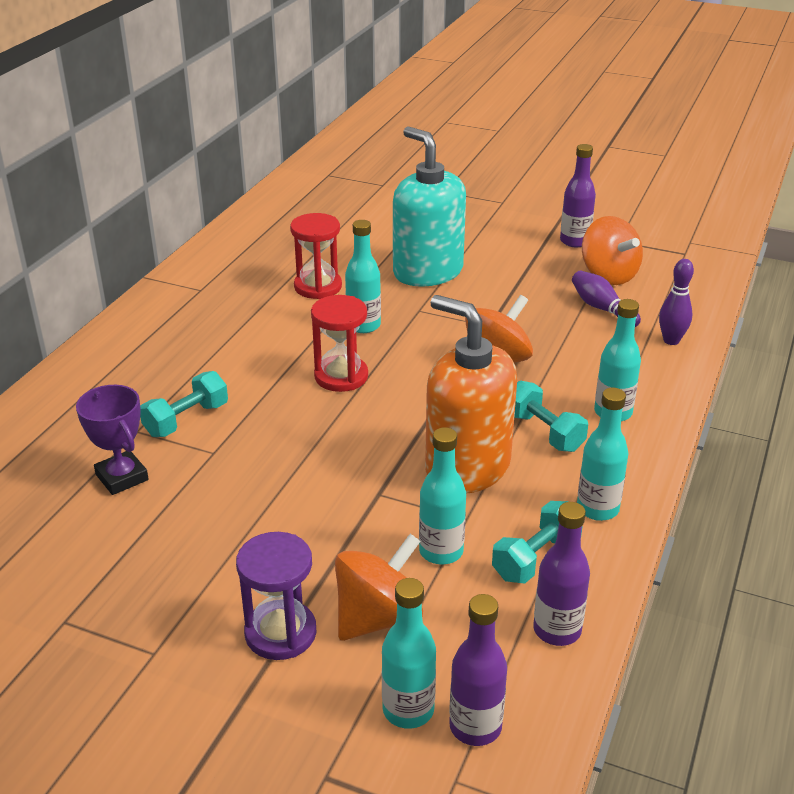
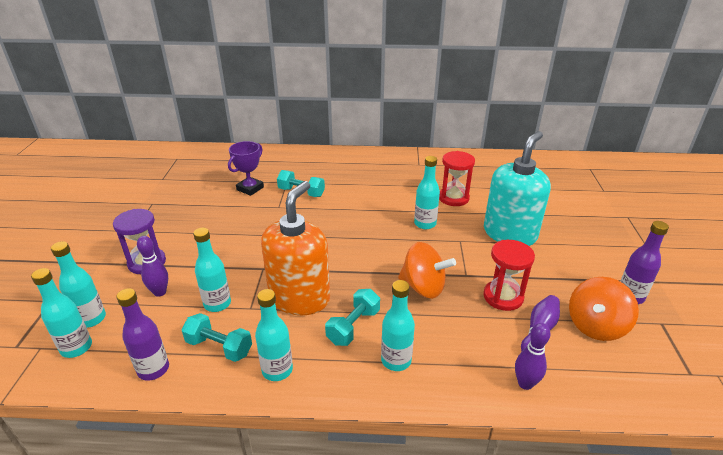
camera: 70 degrees right, 0 degrees up
(341, 376) = (366, 229): red hourglass -> red hourglass (503, 297)
(378, 617) = (160, 292): orange spinning top -> purple bowling pin
(475, 727) = (76, 348): purple bottle -> turquoise bottle

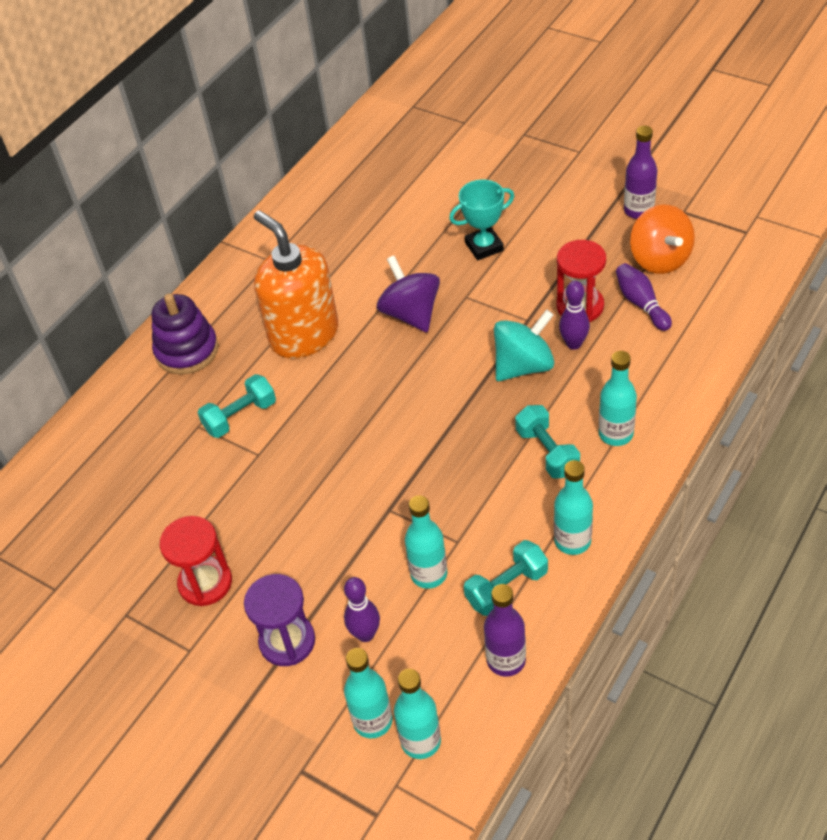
camera: 55 degrees left, 15 degrees up
(250, 188) = (181, 476): purple trophy -> none
(300, 298) = (470, 487): orange soap dispenser -> orange soap dispenser (304, 335)
(334, 162) = (187, 351): none -> purple stacking toy
(423, 287) = (523, 366): orange spinning top -> turquoise spinning top
(425, 224) = (411, 314): turquoise bottle -> purple spinning top
(453, 198) = (377, 262): red hourglass -> red hourglass (205, 583)
(510, 234) = (484, 247): turquoise soap dispenser -> turquoise trophy
(525, 383) = (697, 349): purple bowling pin -> purple bowling pin (574, 344)

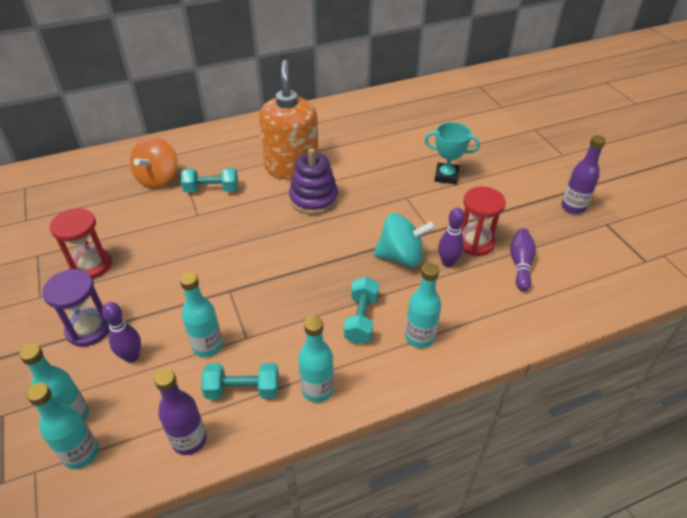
camera: 30 degrees right, 5 degrees down
(187, 351) = (225, 142): purple stacking toy -> purple stacking toy (313, 199)
(411, 314) = (363, 189): purple spinning top -> none
(660, 259) = (561, 244): orange spinning top -> orange spinning top (158, 179)

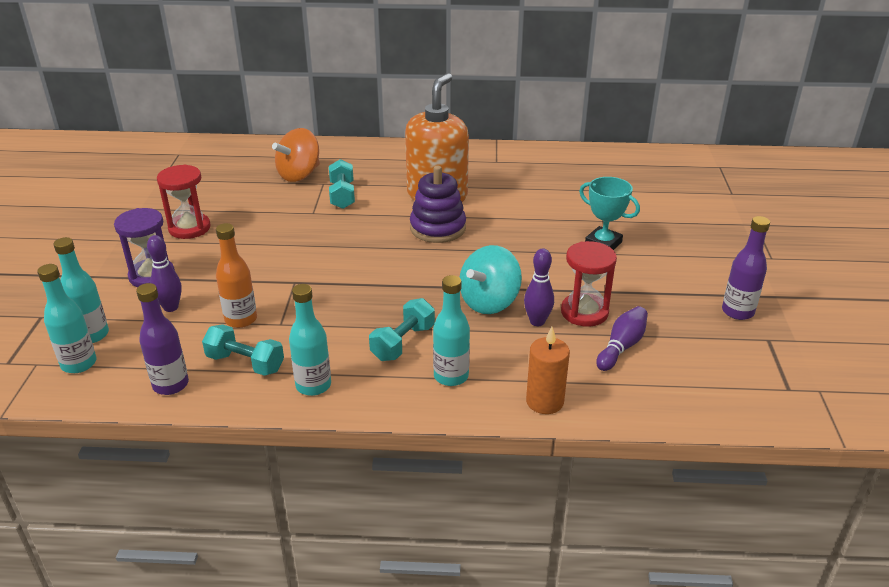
camera: 25 degrees right, 10 degrees down
(207, 346) = (241, 319): turquoise bottle -> orange bottle
(211, 190) = (342, 195): turquoise dumbbell -> turquoise dumbbell turned 60 degrees clockwise
(401, 257) = (489, 302): turquoise spinning top -> turquoise spinning top turned 105 degrees clockwise
(502, 334) = (544, 401): none -> orange candle

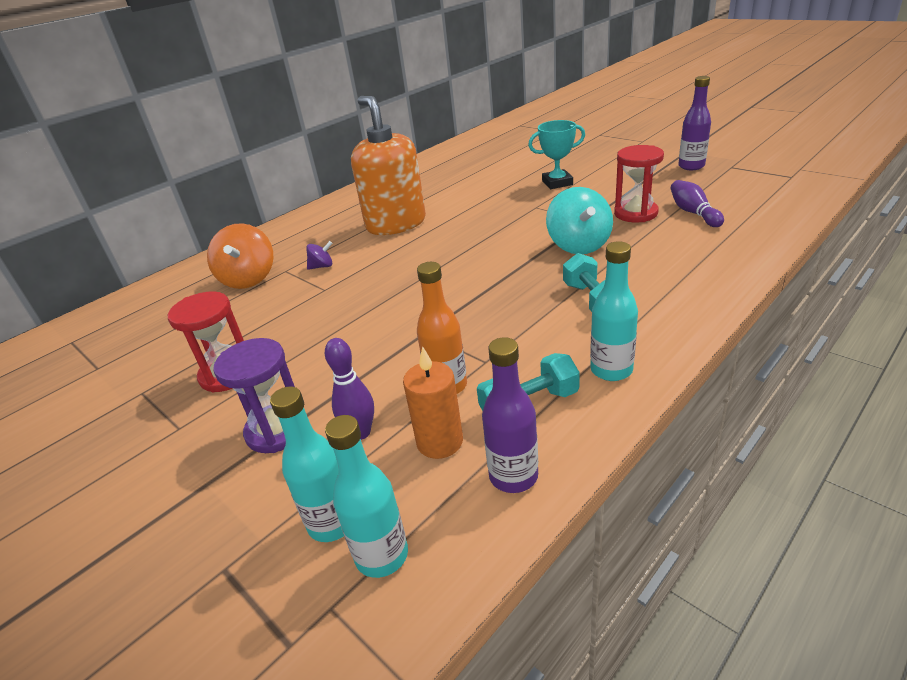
camera: 45 degrees left, 0 degrees up
(342, 195) = (322, 266): turquoise dumbbell -> purple spinning top
(438, 228) = (443, 237): purple stacking toy -> none
(451, 376) = (665, 291): turquoise bottle -> none
(537, 321) = (628, 234): purple bowling pin -> none
(544, 401) = (737, 261): orange candle -> orange candle (439, 442)

